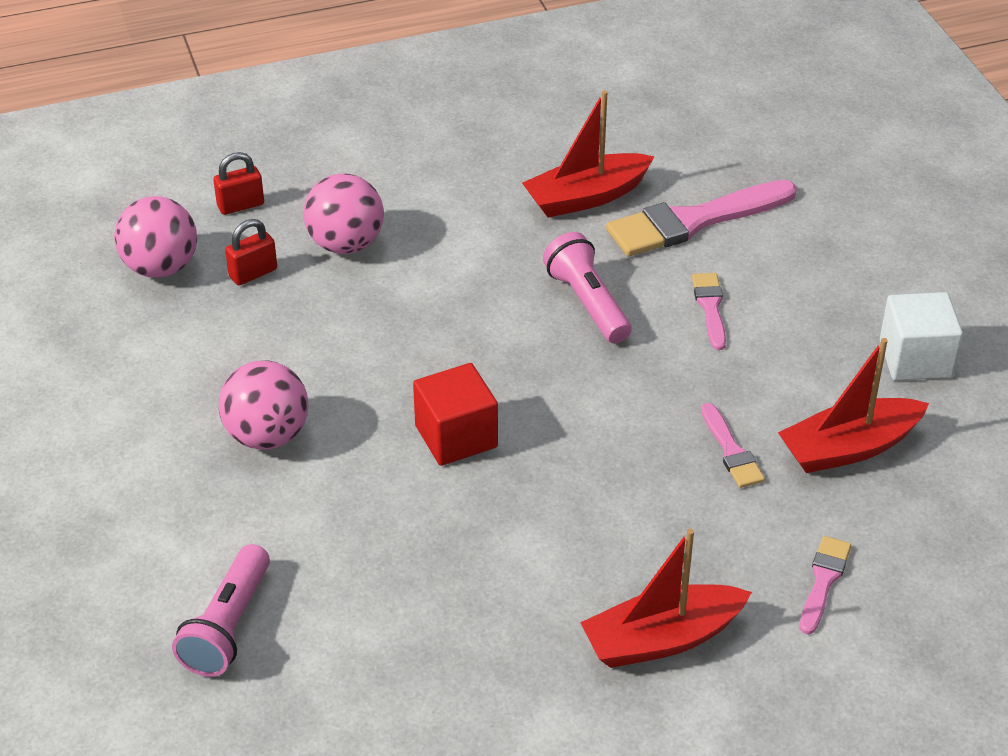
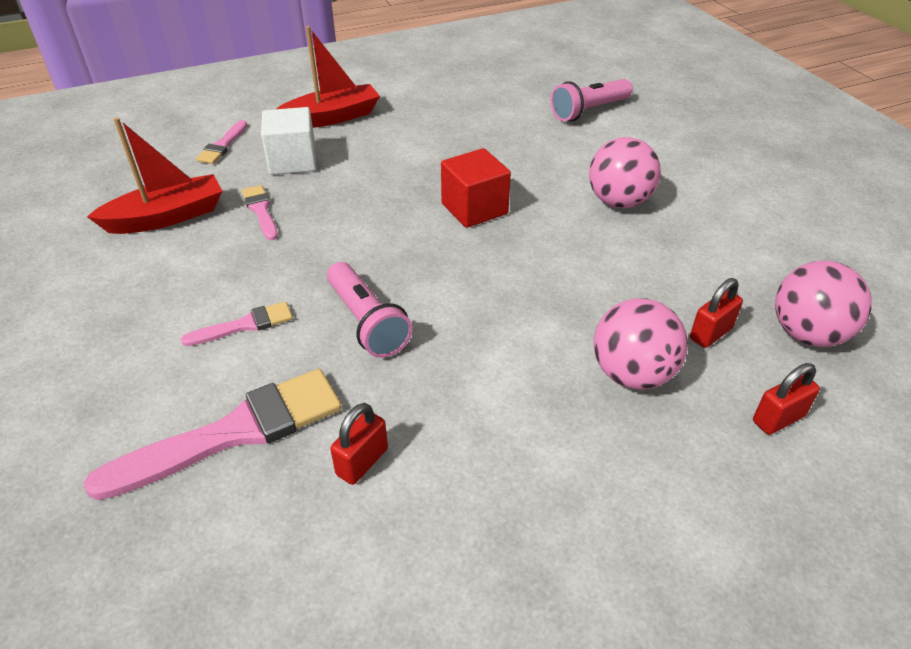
camera: 175 degrees right, 0 degrees up
(228, 627) = (589, 111): pink flashlight -> pink flashlight turned 135 degrees counterclockwise
(586, 197) = (362, 462): red boat -> red padlock
(710, 307) = (244, 325): pink brush -> pink brush turned 105 degrees counterclockwise
(915, 359) = (67, 288): white cube -> white cube (293, 161)

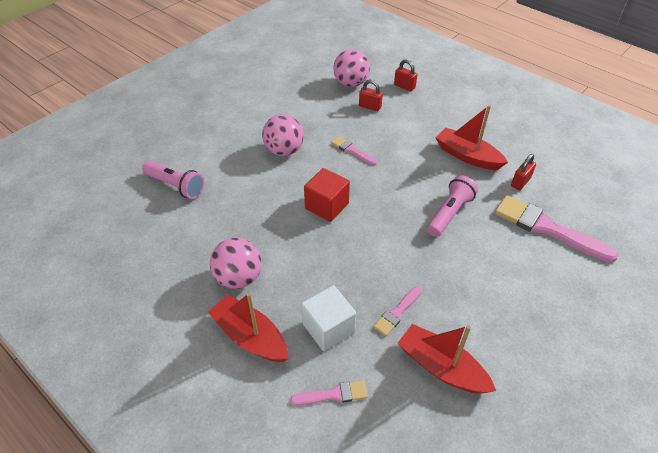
camera: 115 degrees left, 5 degrees up
(244, 325) = (491, 261): pink brush -> pink brush (352, 150)
(362, 462) = (520, 182): red padlock -> red padlock turned 60 degrees counterclockwise
(485, 415) = (467, 156): none -> red boat
(632, 374) = (411, 123): pink ball -> pink ball (238, 278)

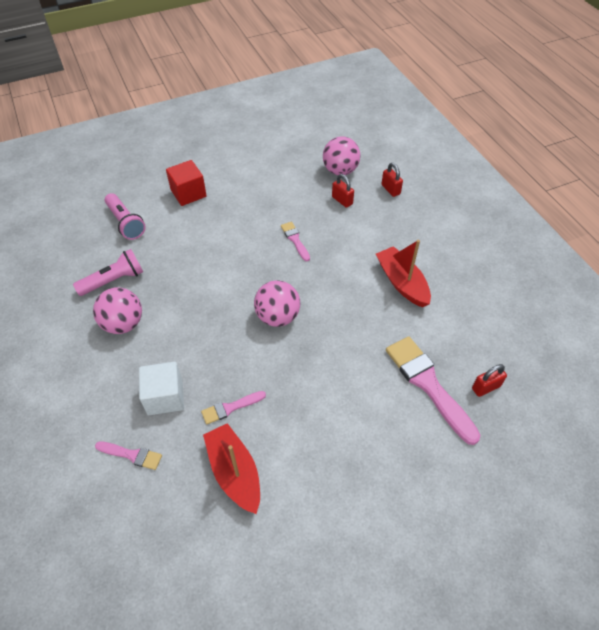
camera: 25 degrees right, 5 degrees up
(250, 336) = (100, 378): red boat -> none
(284, 150) = (235, 220): pink ball -> pink ball (278, 316)
(327, 206) = (237, 286): red cube -> red cube (188, 193)
(449, 213) = (343, 333): pink flashlight -> pink flashlight (114, 280)
(520, 182) = (436, 328): red padlock -> red padlock (486, 387)

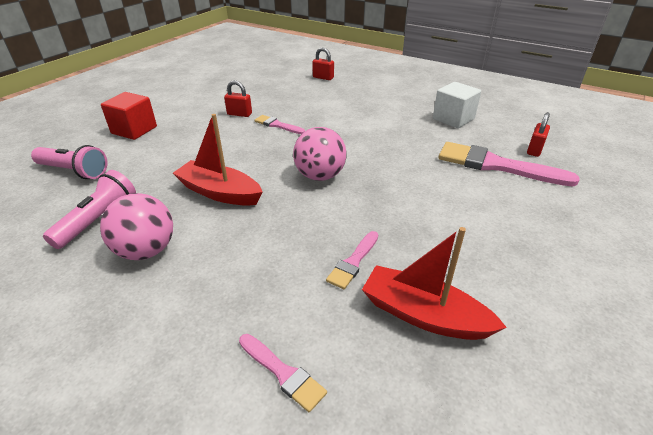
camera: 35 degrees left, 15 degrees down
(131, 455) = (283, 373): pink brush -> pink brush turned 60 degrees clockwise
(165, 397) = (268, 290): white cube -> white cube (453, 119)
(340, 171) = (270, 79): pink ball -> none
(342, 200) = (291, 93): red padlock -> red padlock (239, 114)
(402, 283) = (397, 119): red boat -> red boat (220, 192)

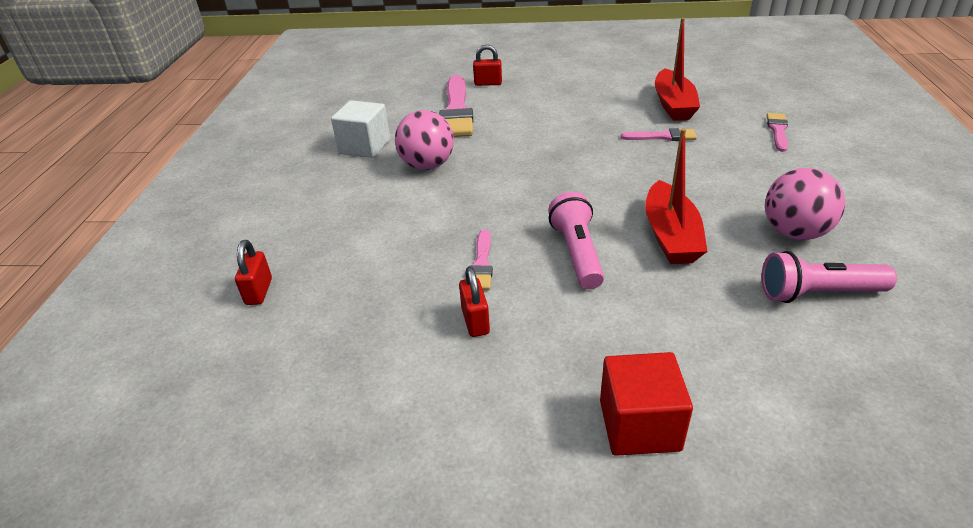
camera: 115 degrees left, 0 degrees up
(74, 171) = (801, 400): pink flashlight -> pink flashlight (576, 253)
(320, 176) = (569, 187): pink ball -> pink ball (427, 165)
(534, 150) = (409, 100): red padlock -> red padlock (488, 83)

